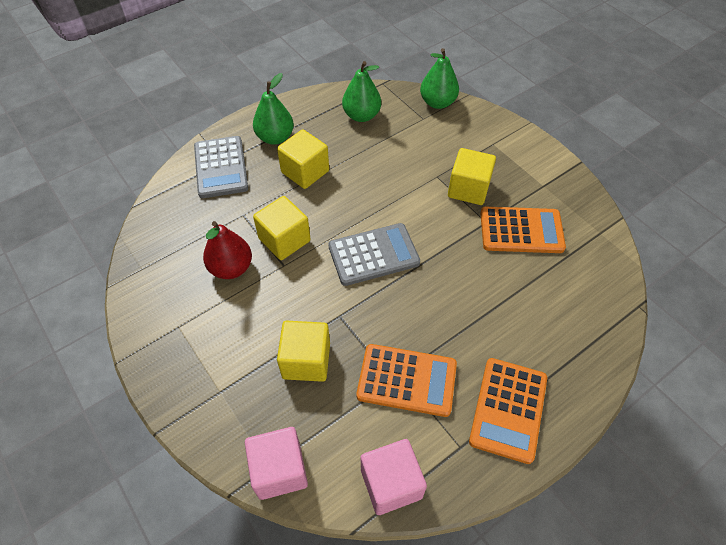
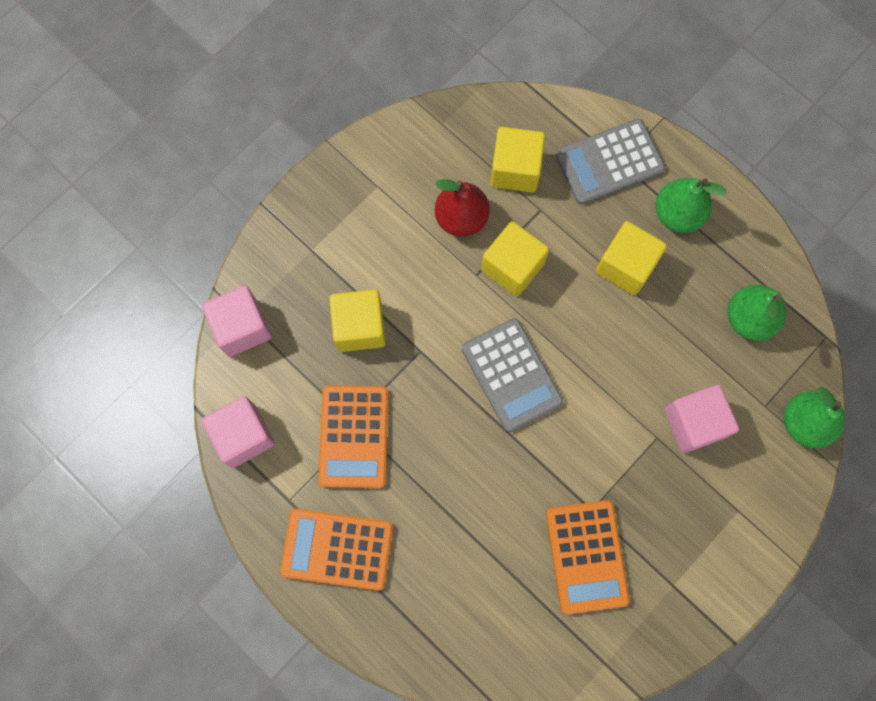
camera: 80 degrees right, 20 degrees up
(429, 155) = (694, 423): none -> pink cube
(468, 189) = (643, 482): yellow cube -> yellow cube (515, 169)

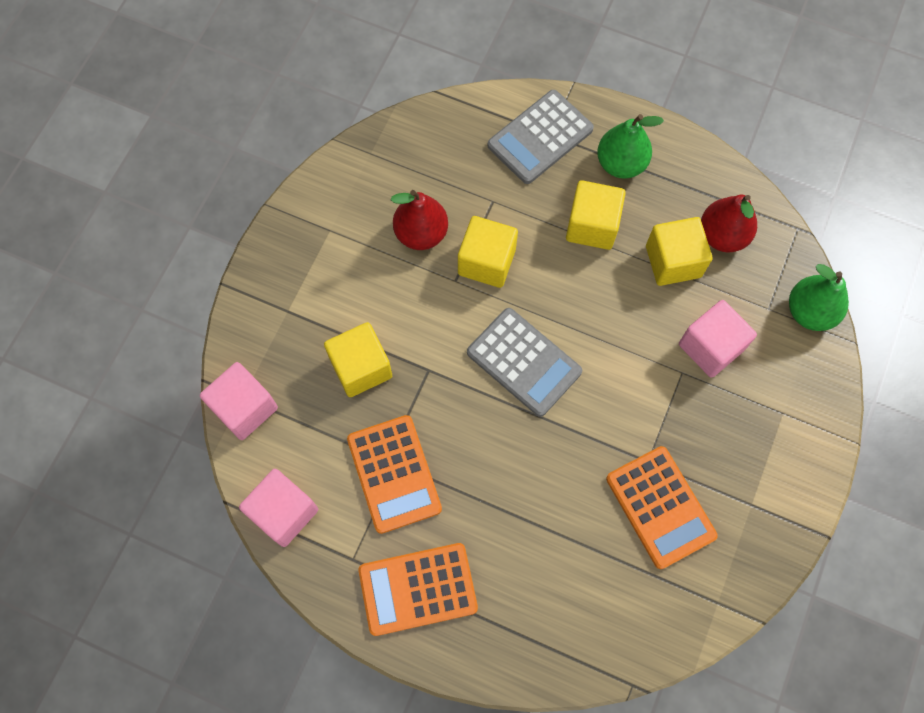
camera: 20 degrees left, 5 degrees down
(515, 169) = (455, 172): yellow cube -> yellow cube (673, 261)
(748, 319) = (722, 235): green pear -> red pear

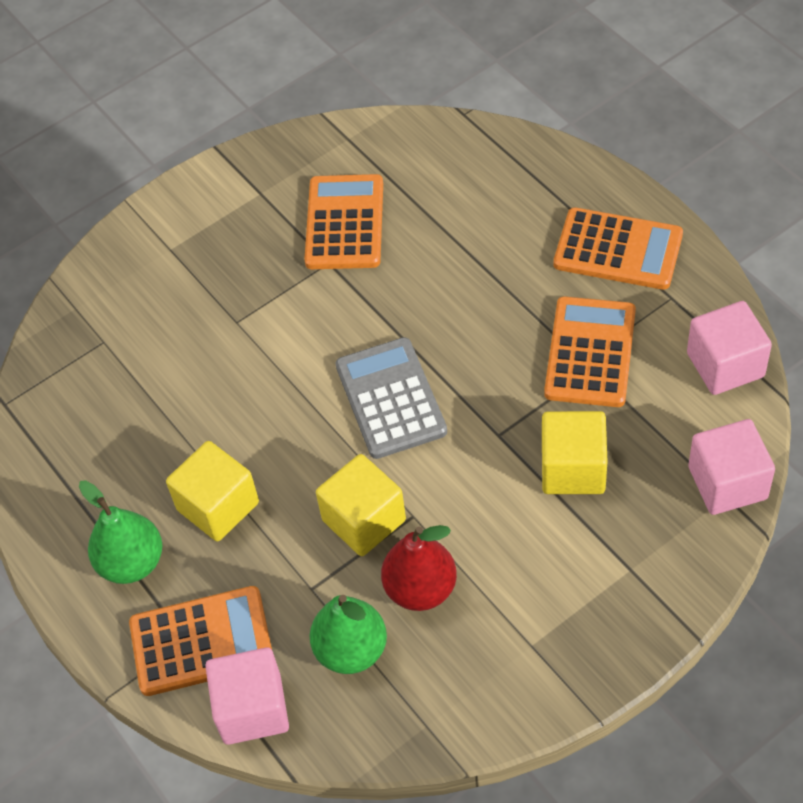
camera: 145 degrees left, 15 degrees down
(540, 137) = (201, 642): grey calculator -> orange calculator
(673, 261) = (160, 429): yellow cube -> none
(710, 347) = (190, 332): pink cube -> pink cube (252, 709)
(722, 235) = (87, 431): red pear -> none
(810, 312) = (66, 321): green pear -> green pear (351, 650)

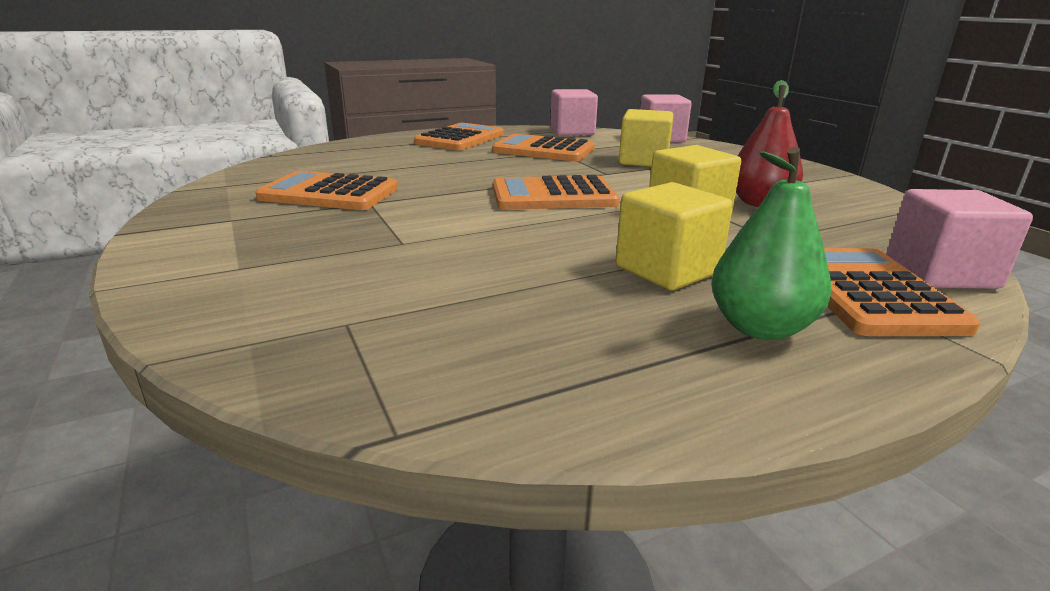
camera: 85 degrees left, 30 degrees down
(351, 650) = (837, 229): green pear -> none
(390, 399) = (553, 196): grey calculator -> orange calculator

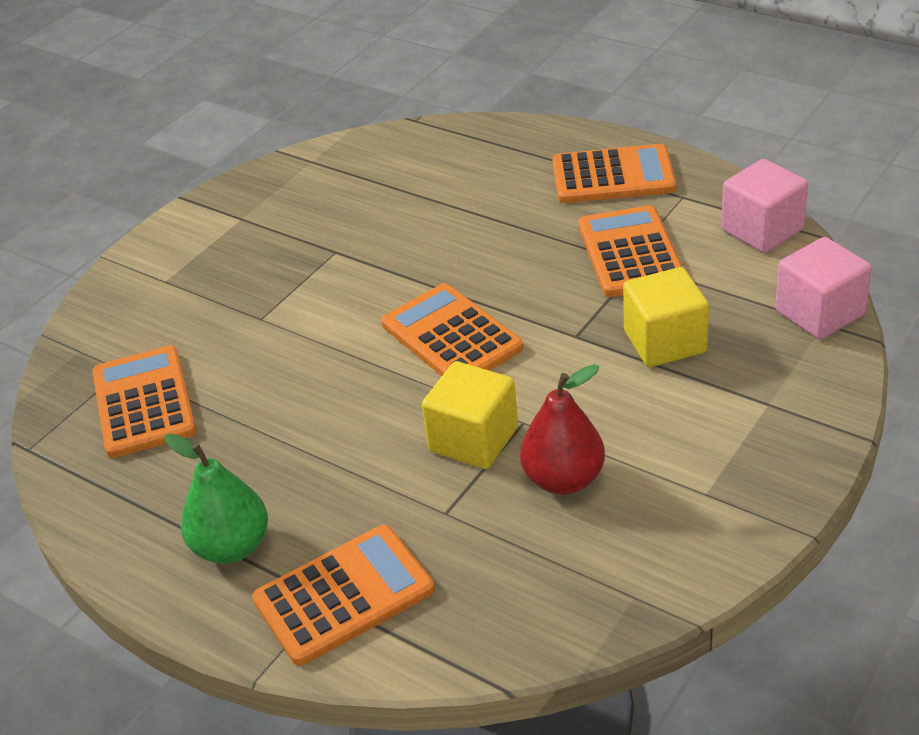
camera: 65 degrees right, 15 degrees up
(329, 193) = (338, 219): orange calculator -> orange calculator (144, 403)
(667, 270) = (309, 471): yellow cube -> none
(940, 273) = (431, 640): pink cube -> none

